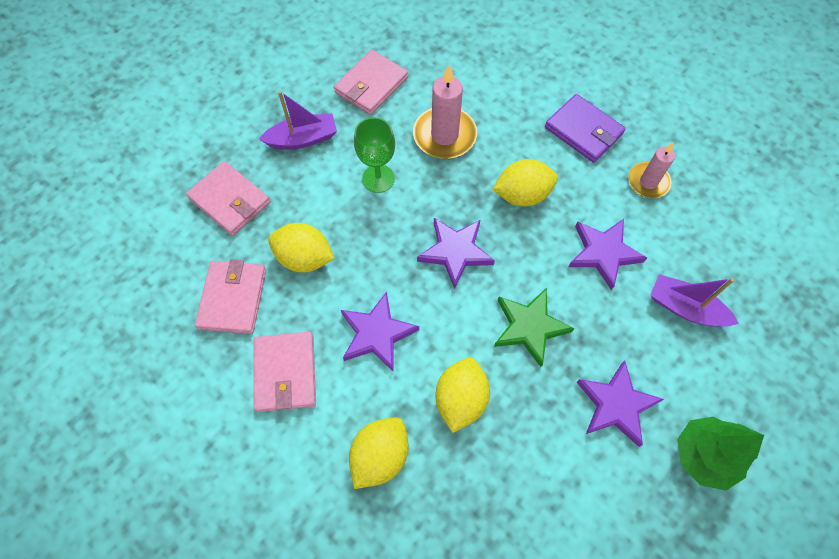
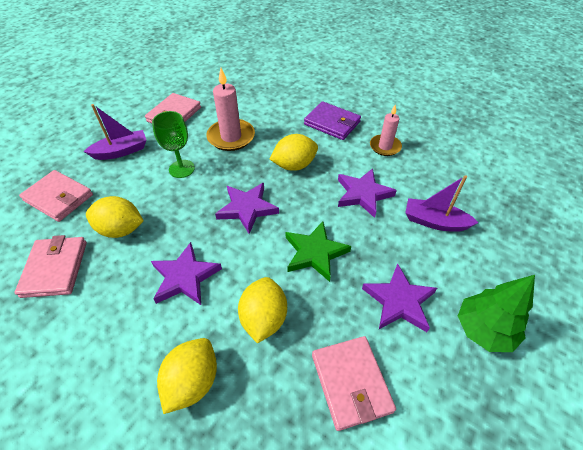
camera: 10 degrees left, 15 degrees down
(285, 373) = (101, 322): pink wallet -> pink wallet (351, 382)

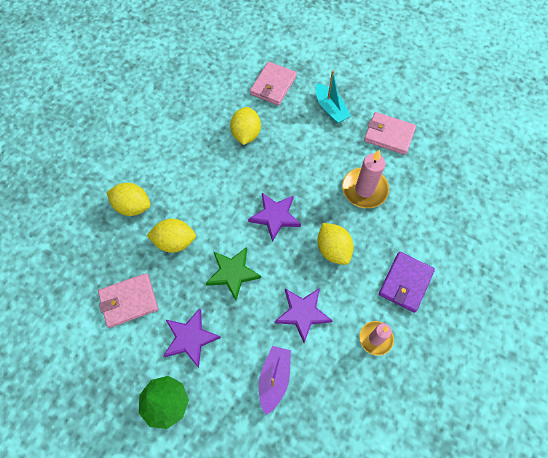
camera: 85 degrees right, 15 degrees up
(55, 268) = (210, 107): pink wallet -> none
(121, 151) = (330, 109): purple boat -> turquoise boat
(181, 169) = (315, 158): green goblet -> none
(185, 277) = (206, 185): purple star -> none

